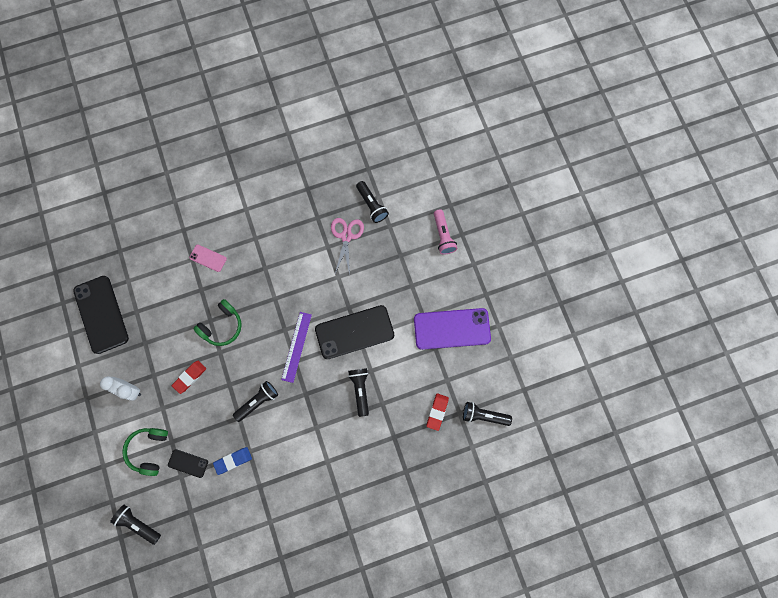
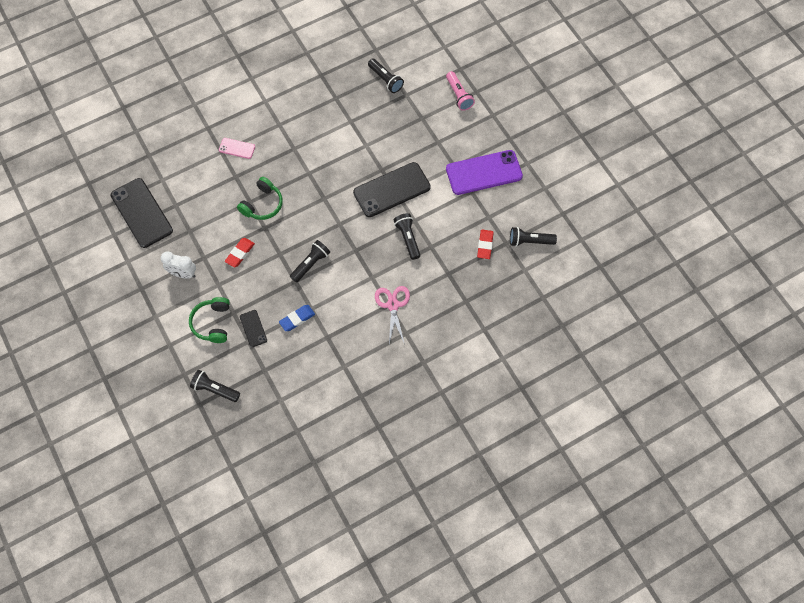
camera: 10 degrees left, 10 degrees down
(188, 463) = (253, 328): black phone -> black phone turned 60 degrees clockwise
(296, 346) = (338, 211): purple ruler -> none
(346, 236) = (367, 110): pink scissors -> pink scissors (393, 305)

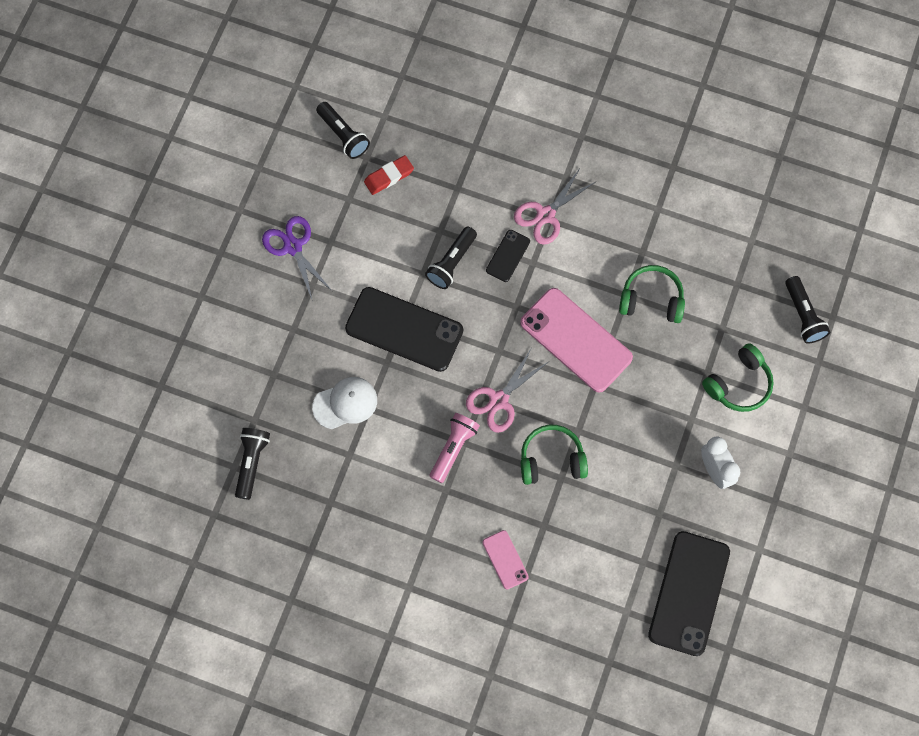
camera: 130 degrees left, 5 degrees up
(240, 253) = (634, 429): red eraser -> none
(253, 328) = (704, 335): black phone -> black phone (507, 256)
(297, 319) = (651, 299): blue eraser -> green headphones
(311, 264) = (575, 340): black flashlight -> pink phone
(314, 204) = (498, 400): none -> pink scissors
(378, 137) = (345, 403): none -> white cap
(459, 95) = (204, 356): pink flashlight -> pink flashlight (453, 448)
(484, 172) = (293, 247): purple phone -> purple scissors

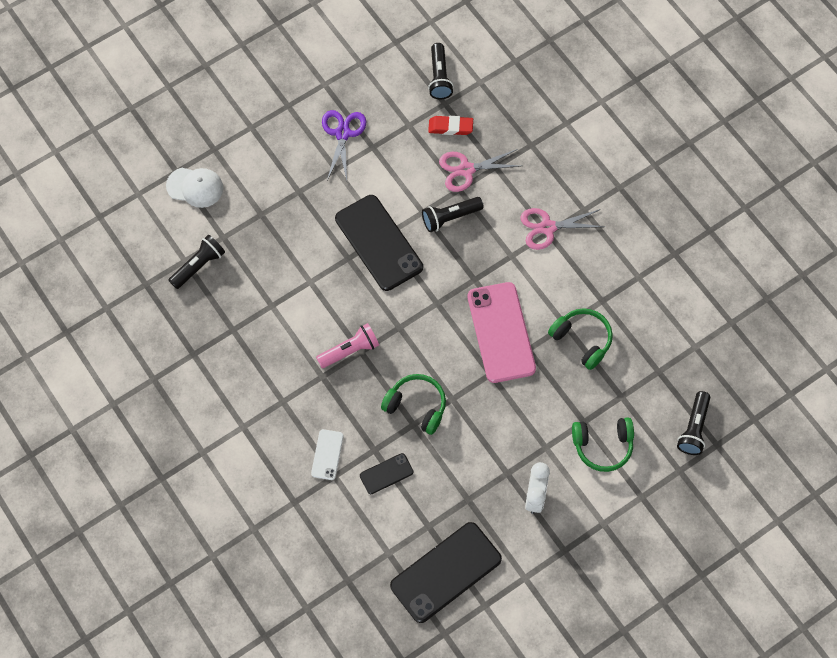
camera: 35 degrees right, 5 degrees down
(345, 403) = (296, 267): white cap -> white cap (195, 187)
(498, 400) = (410, 338): pink scissors -> pink scissors (466, 169)
(505, 559) = (327, 454): pink phone -> white phone
(507, 256) = (496, 239): black phone -> black phone (386, 473)

